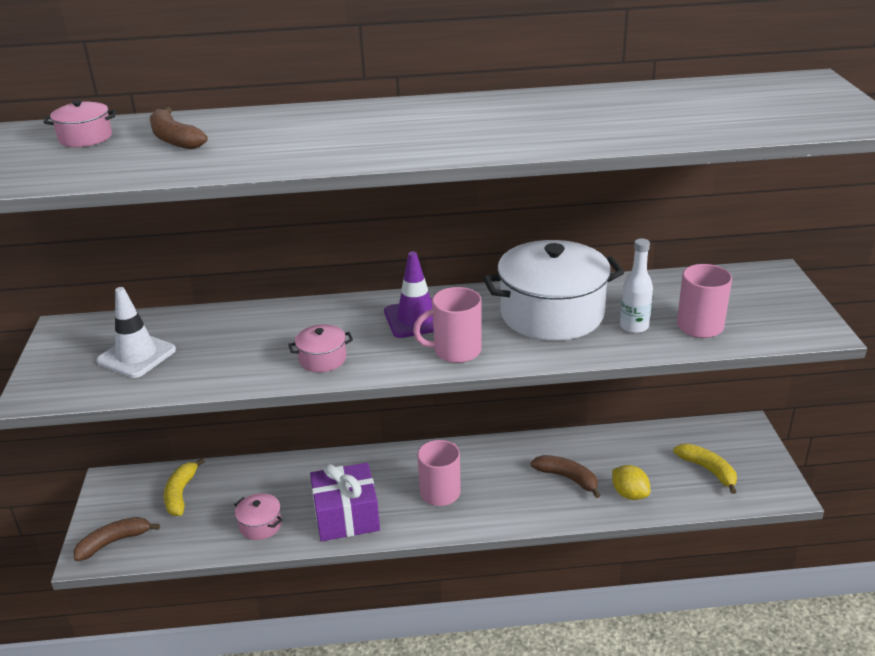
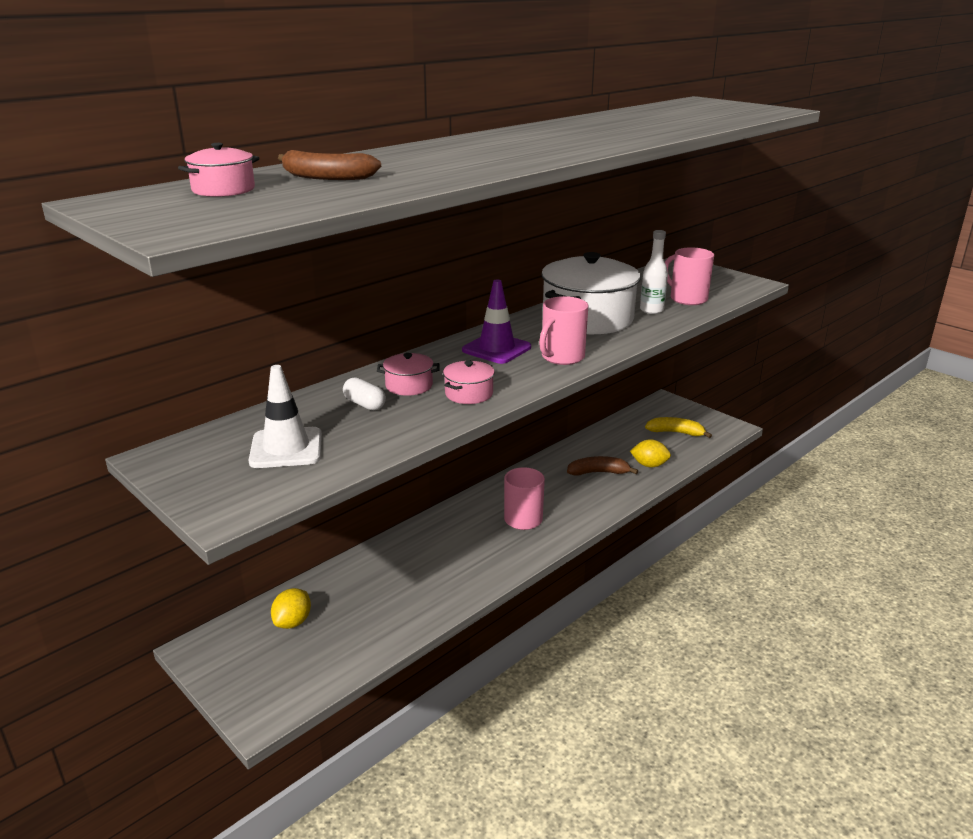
camera: 40 degrees left, 5 degrees down
(114, 542) = (274, 691): brown banana -> none
(181, 494) = (293, 622): yellow banana -> yellow lemon
(238, 336) = (364, 404): none -> white capsule
(260, 525) = (405, 608): pink pot -> pink pot (409, 386)
(346, 516) = (471, 567): purple gift -> none

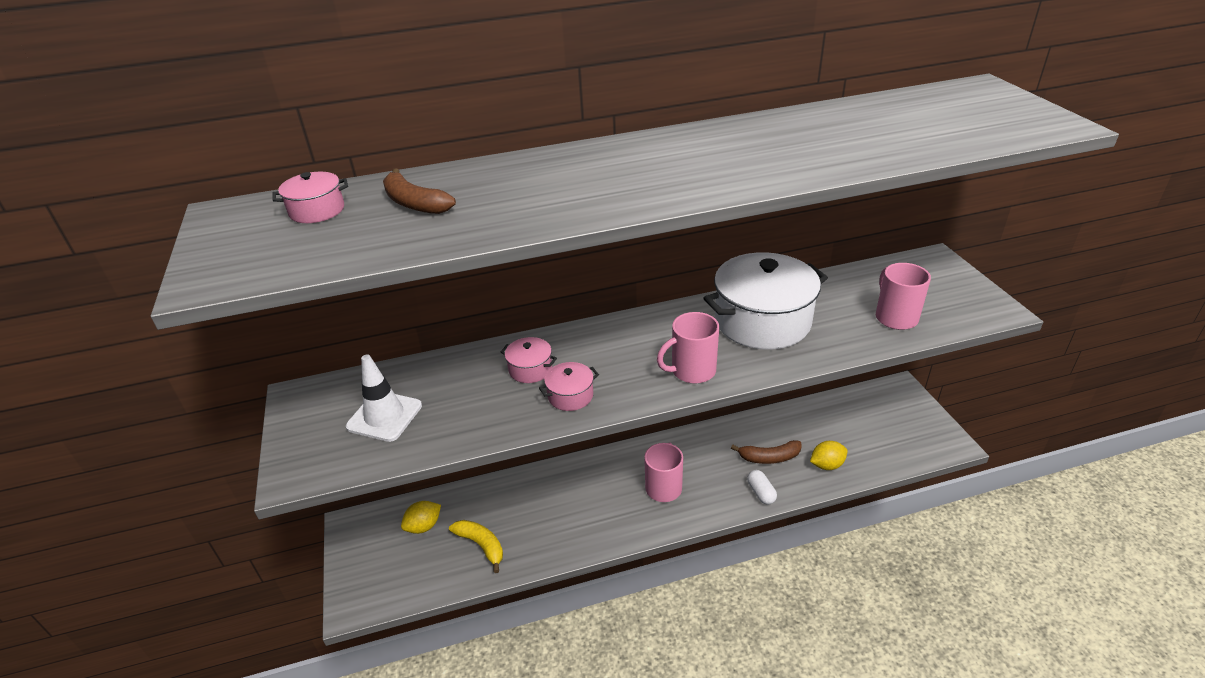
camera: 30 degrees right, 10 degrees up
(364, 404) = (478, 382): white capsule -> white capsule (761, 493)
(496, 349) = (641, 342): purple traffic cone -> none
(598, 472) = (769, 457): brown banana -> brown banana turned 150 degrees clockwise
(649, 465) = (826, 465): yellow lemon -> yellow lemon turned 60 degrees counterclockwise
(651, 310) = (840, 325): white bottle -> none
(676, 432) = (883, 432): yellow banana -> yellow banana (481, 545)

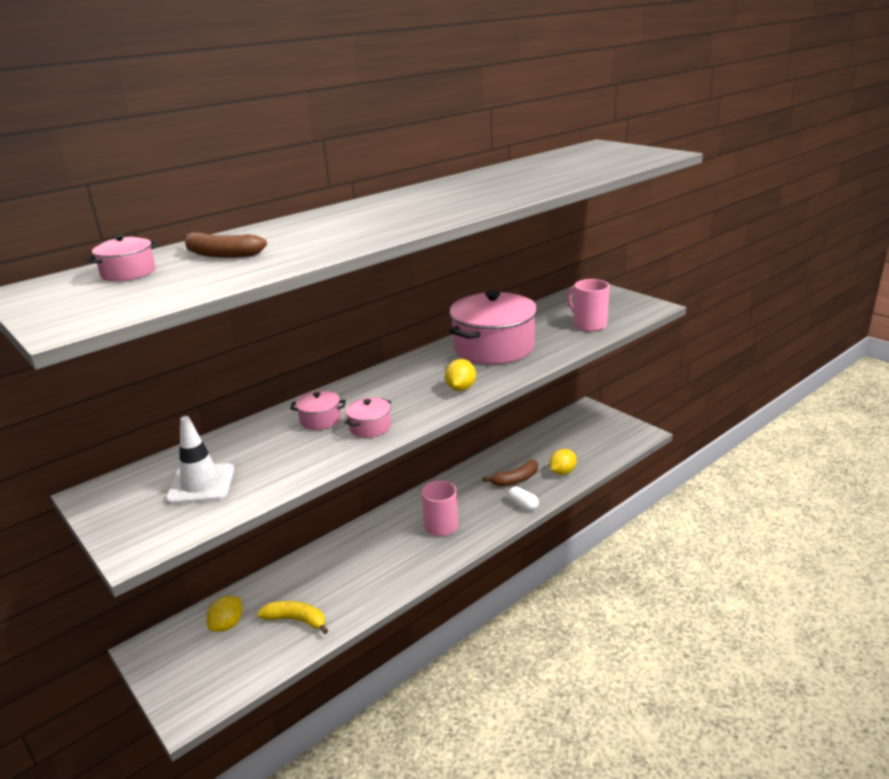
camera: 25 degrees left, 10 degrees down
(692, 371) = (460, 388): pink mug -> yellow lemon
(762, 321) = (494, 348): white pot -> pink pot

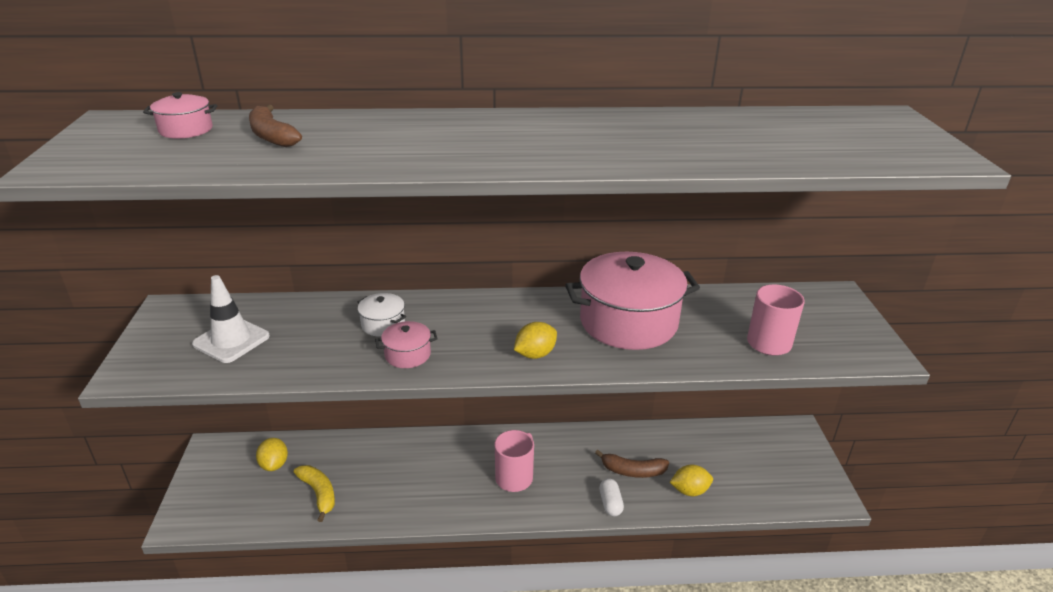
camera: 35 degrees right, 5 degrees up
(227, 625) = (274, 464): yellow lemon -> yellow lemon turned 75 degrees counterclockwise
(320, 420) = (383, 324): pink pot -> white pot

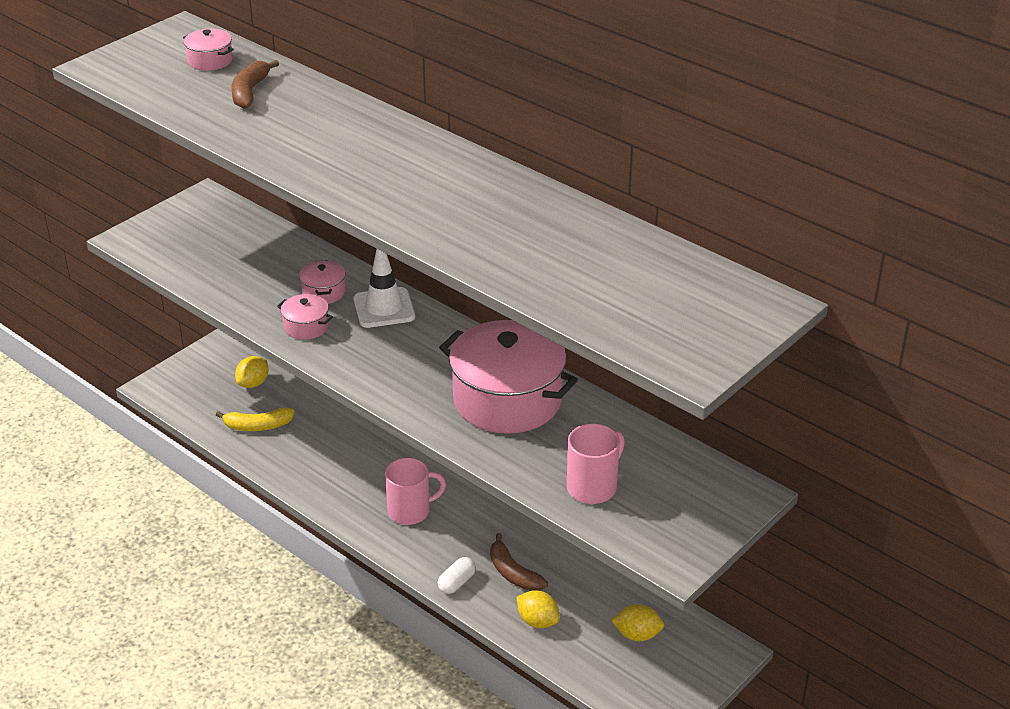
camera: 45 degrees right, 5 degrees up
(231, 340) = (213, 247): white traffic cone -> white traffic cone (384, 308)
(319, 493) = (257, 426): yellow banana -> yellow banana turned 75 degrees clockwise
(383, 324) = (323, 292): white pot -> pink pot
(535, 354) = (392, 381): yellow lemon -> yellow lemon (637, 635)

